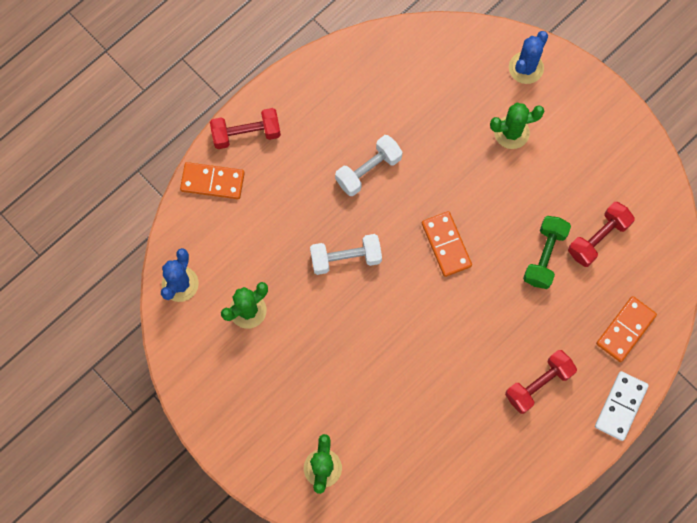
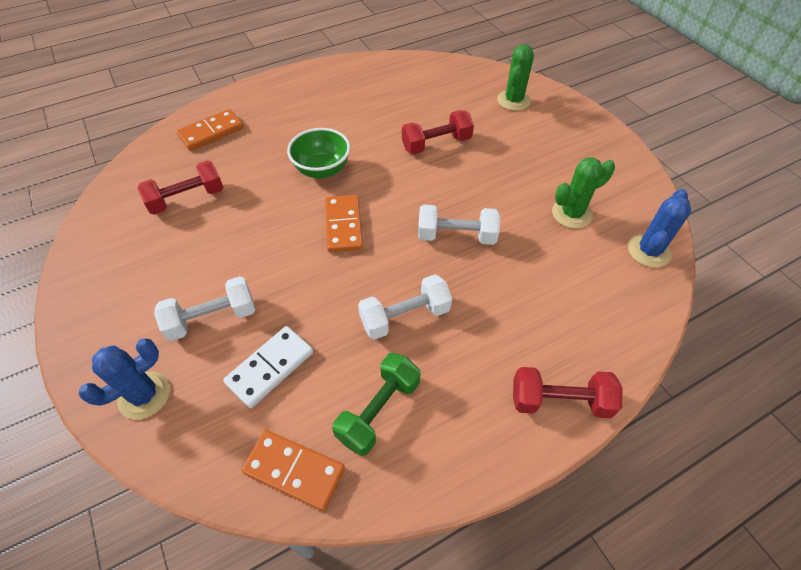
camera: 165 degrees left, 20 degrees down
(212, 181) = (610, 349): orange domino -> orange domino (294, 470)
(491, 306) = (322, 170): none -> green bowl
(511, 132) = (212, 318): green cactus -> white dumbbell
(538, 384) = (309, 114): red dumbbell -> red dumbbell (436, 144)
(544, 256) = (249, 196): green dumbbell -> green dumbbell (378, 410)
(620, 406) = (250, 91): white domino -> white domino (270, 368)

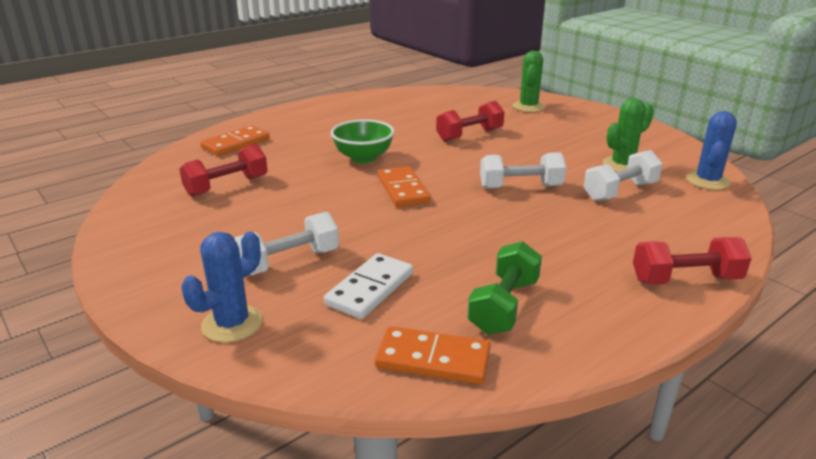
camera: 10 degrees left, 25 degrees down
(405, 316) = (497, 241): white dumbbell -> white dumbbell (620, 191)

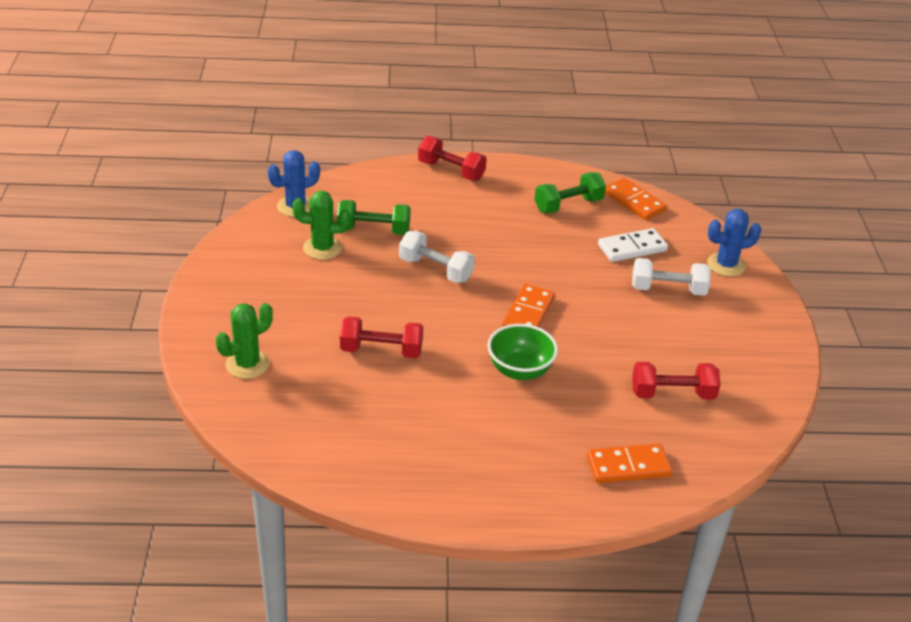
camera: 145 degrees left, 10 degrees up
(620, 191) = (373, 230): white dumbbell -> green dumbbell

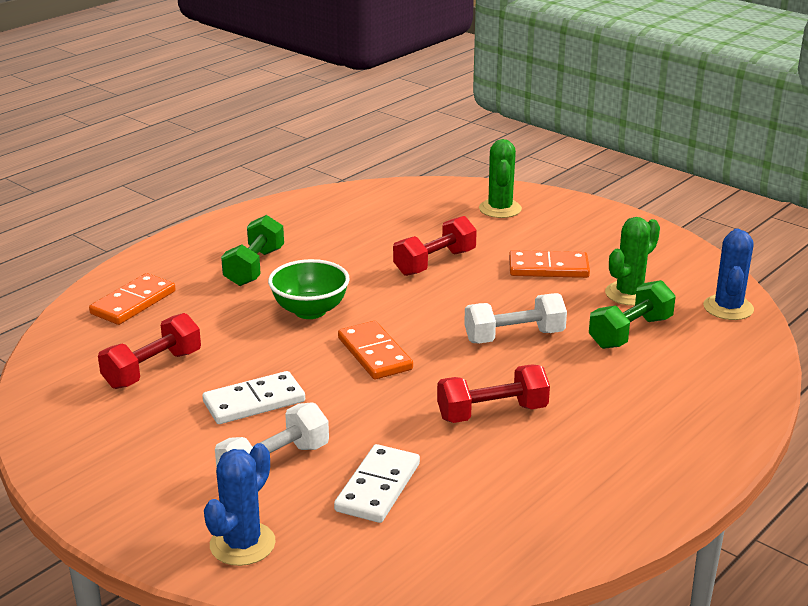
camera: 135 degrees right, 10 degrees down
(451, 171) = (709, 439): red dumbbell -> red dumbbell (492, 413)
(568, 205) = (526, 491): green dumbbell -> green dumbbell (254, 267)
(634, 201) = (467, 557): orange domino -> orange domino (548, 268)
(636, 330) = (254, 402): none -> white domino

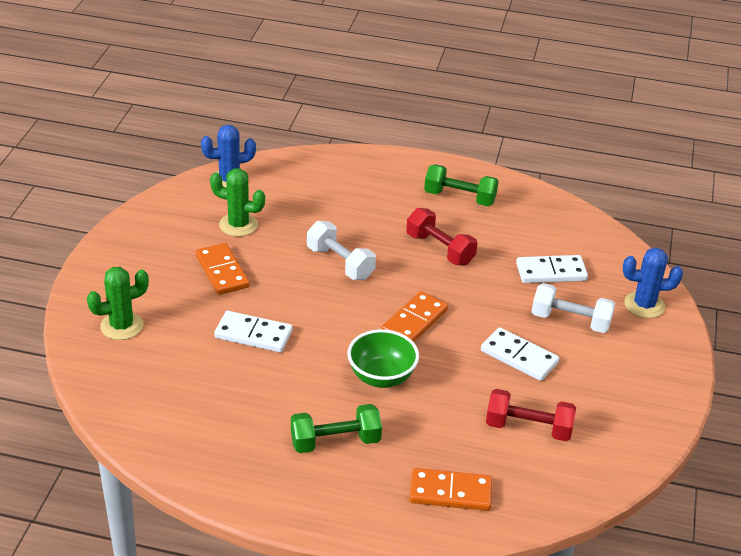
camera: 120 degrees left, 10 degrees up
(435, 263) = (253, 334): red dumbbell -> white domino
(630, 332) = (295, 214): green dumbbell -> green dumbbell (459, 198)

